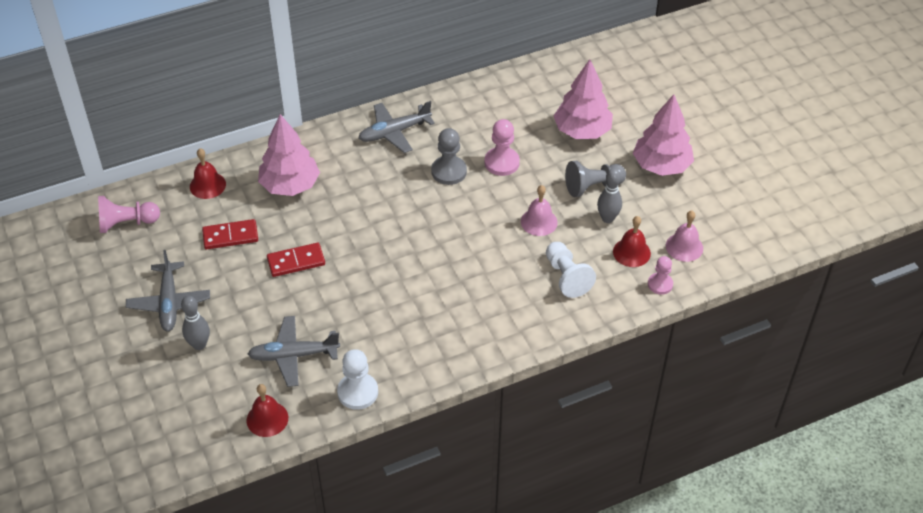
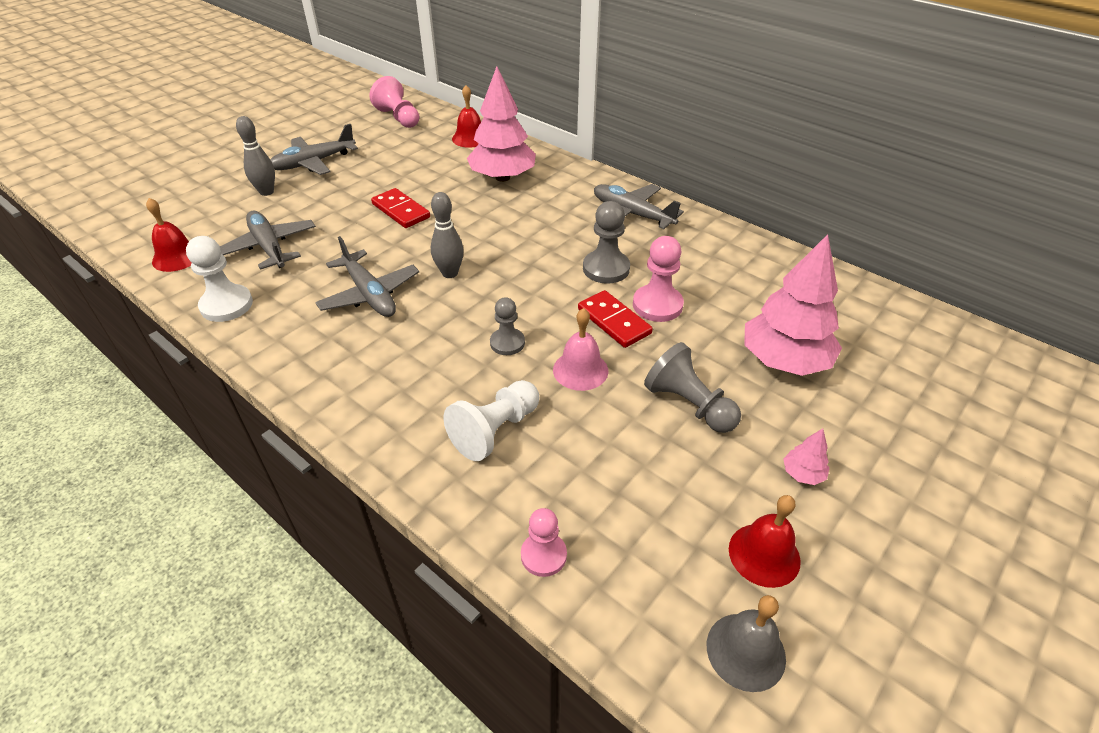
camera: 65 degrees right, 5 degrees down
(230, 236) = (413, 167): red domino -> red domino (614, 321)
(397, 306) = (370, 294): none -> grey plane
(494, 247) = (507, 343): none -> grey pawn
(607, 218) = (639, 441): grey bowling pin -> grey bowling pin (450, 273)
(631, 252) = (590, 493): red bell -> red bell (764, 554)
(661, 165) = (802, 474): pink tree -> pink tree, size x0.41
(684, 247) = (649, 565): pink bell -> none
(740, 233) = (745, 651): none -> grey bell

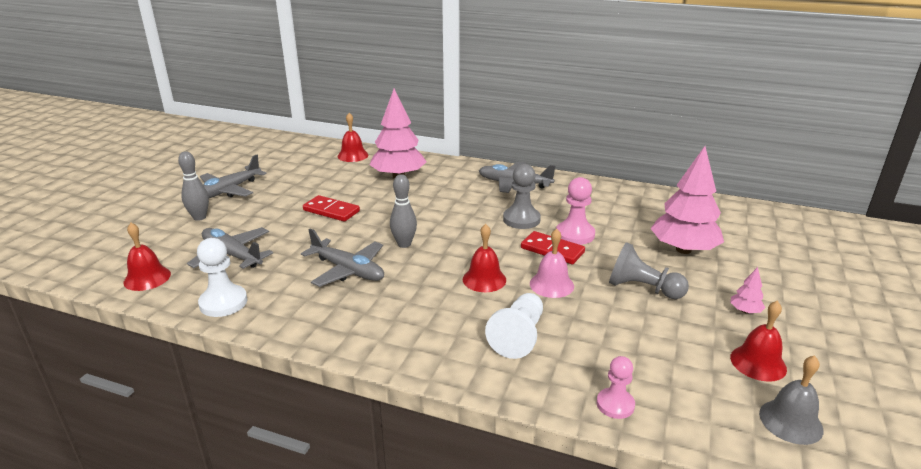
camera: 20 degrees left, 15 degrees down
(398, 118) = (281, 150): pink pawn -> none
(507, 343) = (484, 279): grey pawn -> red bell

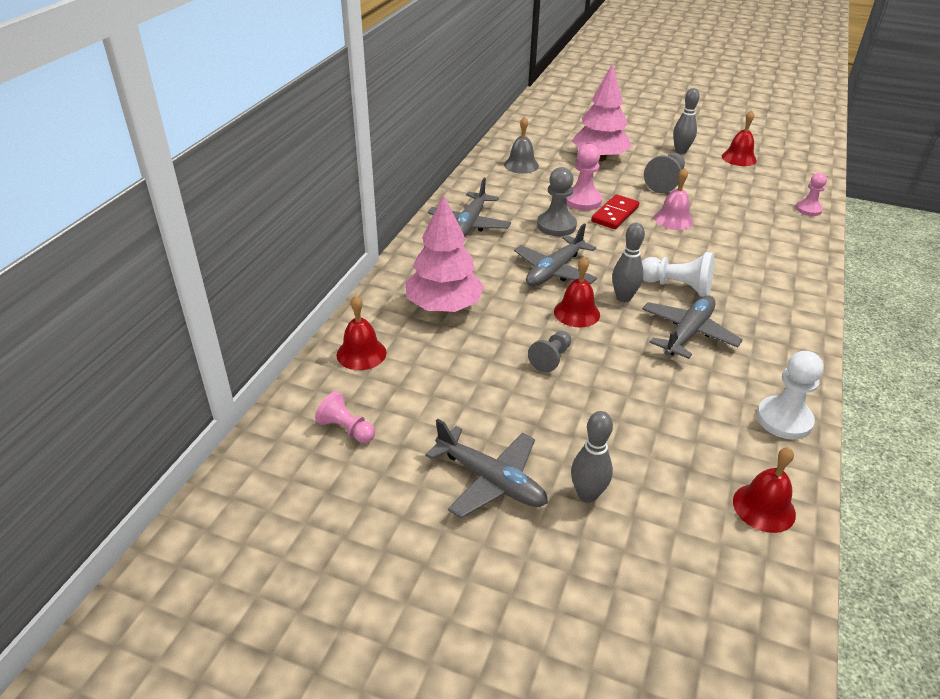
camera: 90 degrees left, 10 degrees up
(232, 255) = (684, 433): grey plane -> grey plane (554, 271)
(288, 155) = (346, 429): none -> pink pawn
(331, 211) = (551, 358): red domino -> grey pawn
(484, 279) = (676, 251): red bell -> red bell (576, 313)
(518, 336) = (753, 239): white pawn -> white pawn (677, 287)
(745, 311) = (681, 151): pink tree -> grey bowling pin
(790, 421) = (789, 160): grey bell -> grey bell (521, 165)

